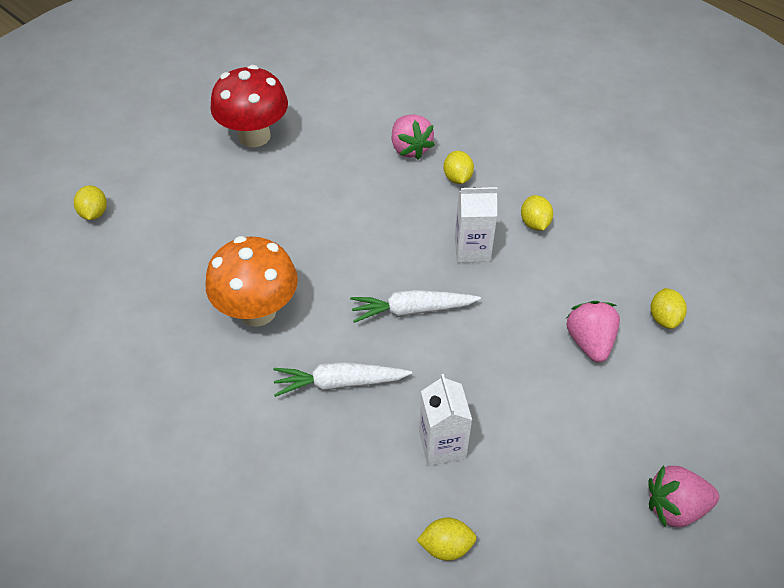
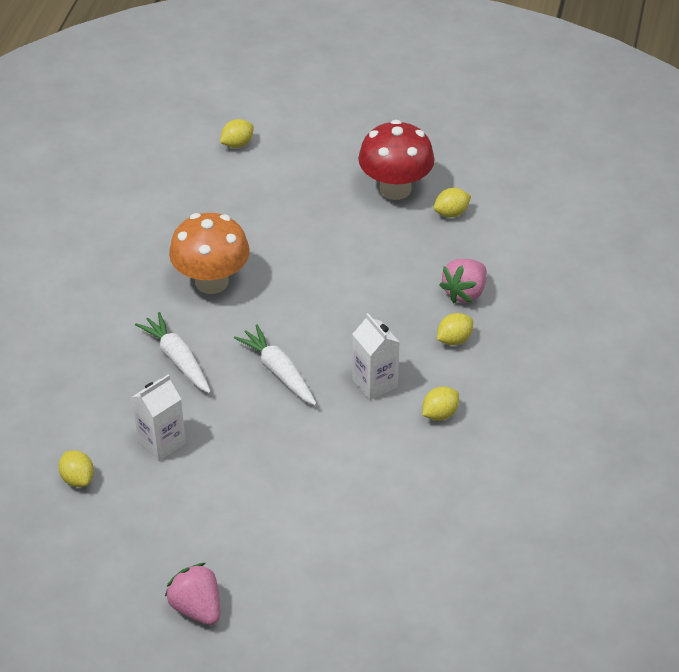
camera: 60 degrees right, 5 degrees down
(589, 342) = (328, 499): pink strawberry -> none
(664, 318) = (393, 543): yellow lemon -> yellow lemon (451, 213)

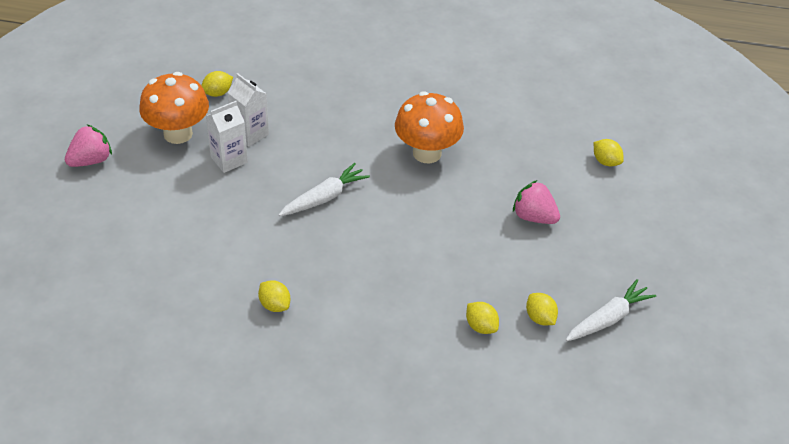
camera: 85 degrees right, 0 degrees up
(153, 517) = (178, 133): none -> orange mushroom
(177, 359) = (337, 137): white carrot -> white carrot (608, 319)
(374, 383) = (311, 260): white carton -> white carton (229, 159)
(395, 189) = (567, 274): red mushroom -> none
(454, 339) = (366, 317): yellow lemon -> yellow lemon (481, 326)
(465, 293) = (429, 326): pink strawberry -> pink strawberry (534, 217)

